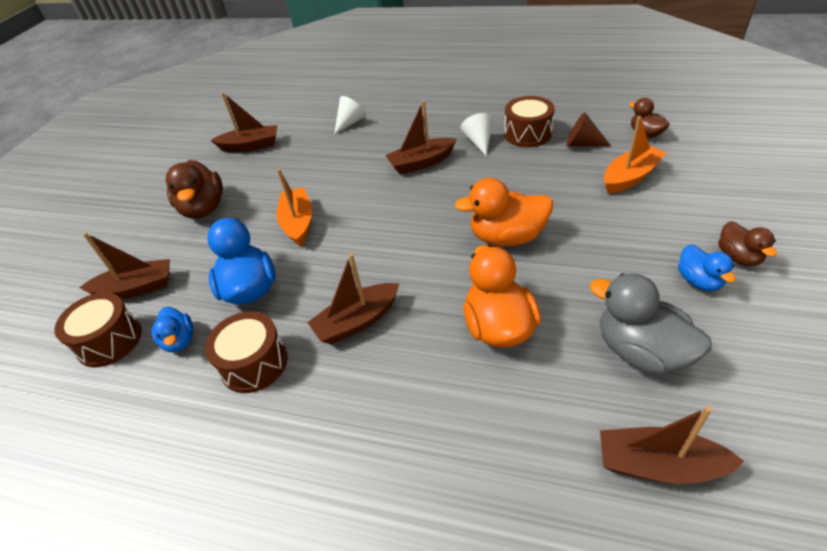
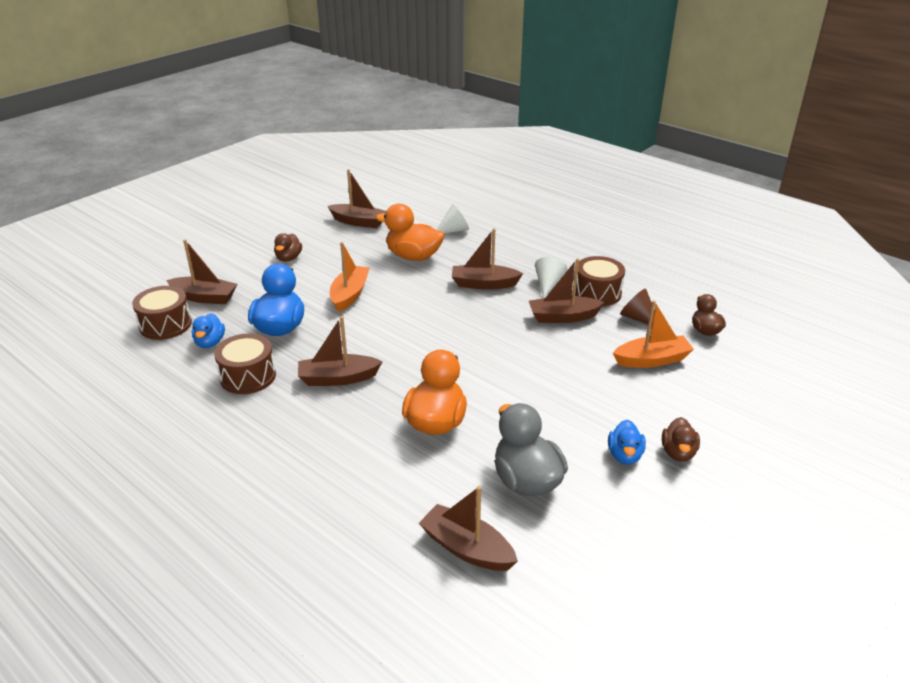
camera: 20 degrees right, 10 degrees down
(204, 208) = (288, 258): brown duck -> brown duck, size x0.58
(507, 237) = (501, 365): orange duck -> orange duck (413, 256)
(519, 167) = (563, 317): none -> brown boat

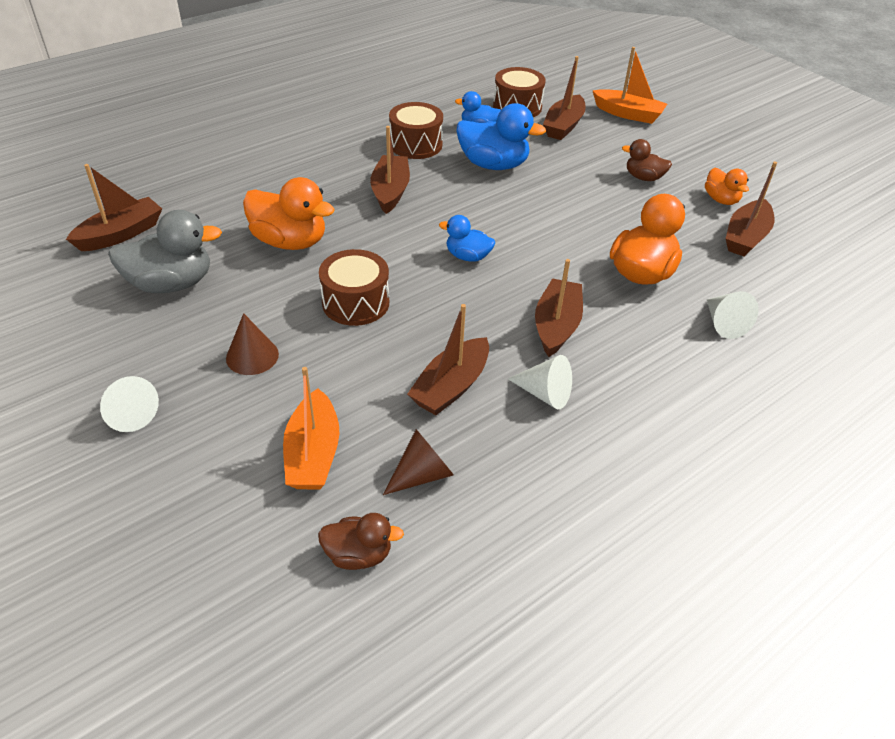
camera: 100 degrees right, 10 degrees up
(314, 229) = (721, 200): none -> orange duck
(350, 295) = (551, 213): orange boat -> orange boat (628, 114)
(563, 317) = (451, 387): brown boat -> brown boat turned 150 degrees counterclockwise
(586, 407) = (252, 356): none -> brown cone
(597, 293) = (507, 446): brown drum -> brown drum (355, 302)
(624, 455) = (156, 365): blue duck -> blue duck (467, 256)
(678, 453) = (129, 413): brown duck -> white cone

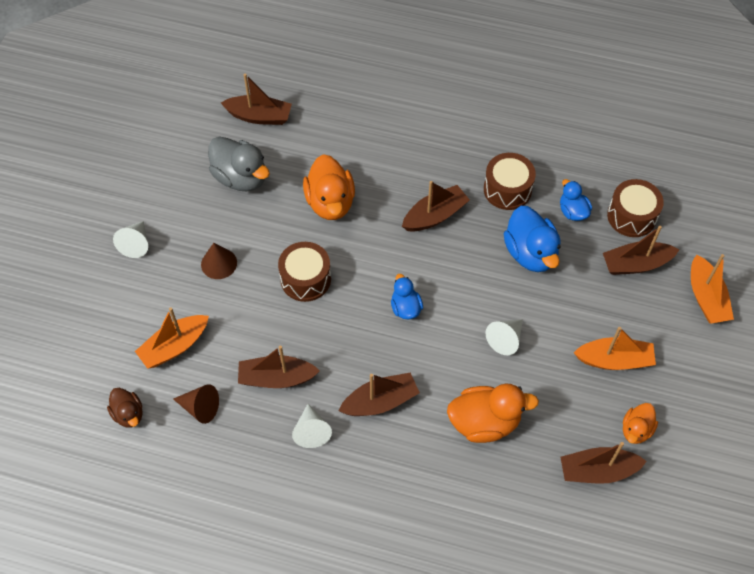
camera: 55 degrees right, 15 degrees up
(643, 177) = (614, 360): brown duck -> orange boat
(724, 324) = (472, 502): white cone -> white cone (505, 339)

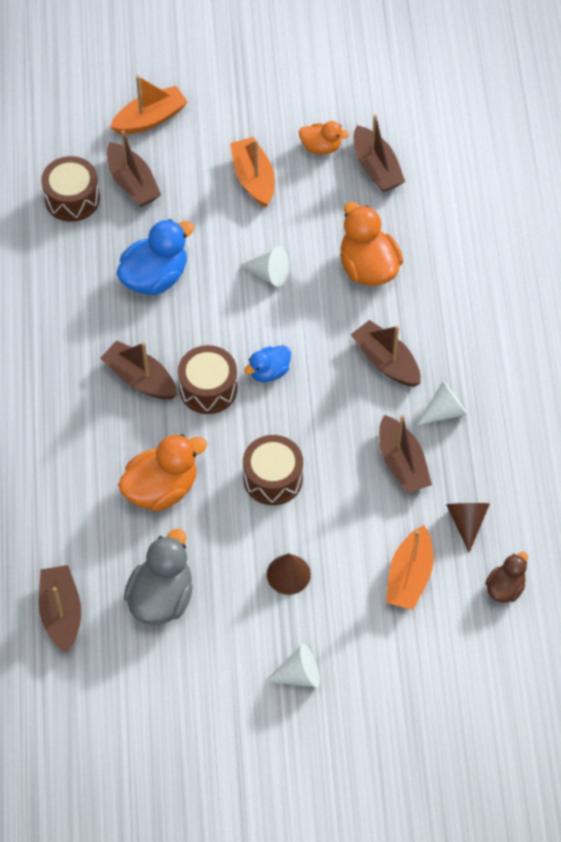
camera: 110 degrees left, 0 degrees up
(174, 346) = (409, 576): orange boat -> orange boat turned 75 degrees clockwise
(507, 189) = (78, 319): brown drum -> brown drum (208, 388)
(572, 211) = (86, 252): blue duck -> none

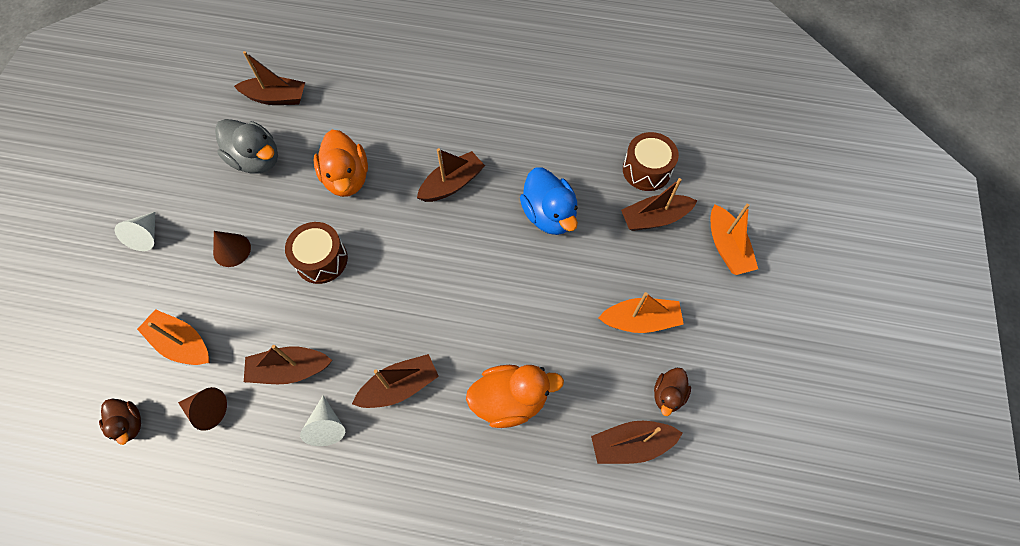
camera: 105 degrees right, 5 degrees up
(208, 388) = (425, 231): brown drum -> none
(269, 273) = (528, 307): white cone -> none
(269, 372) = (424, 282): blue duck -> none
(321, 147) = (668, 395): orange duck -> brown duck

